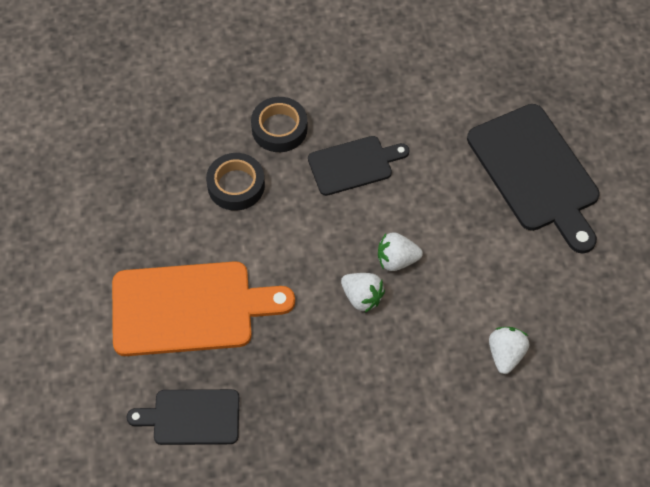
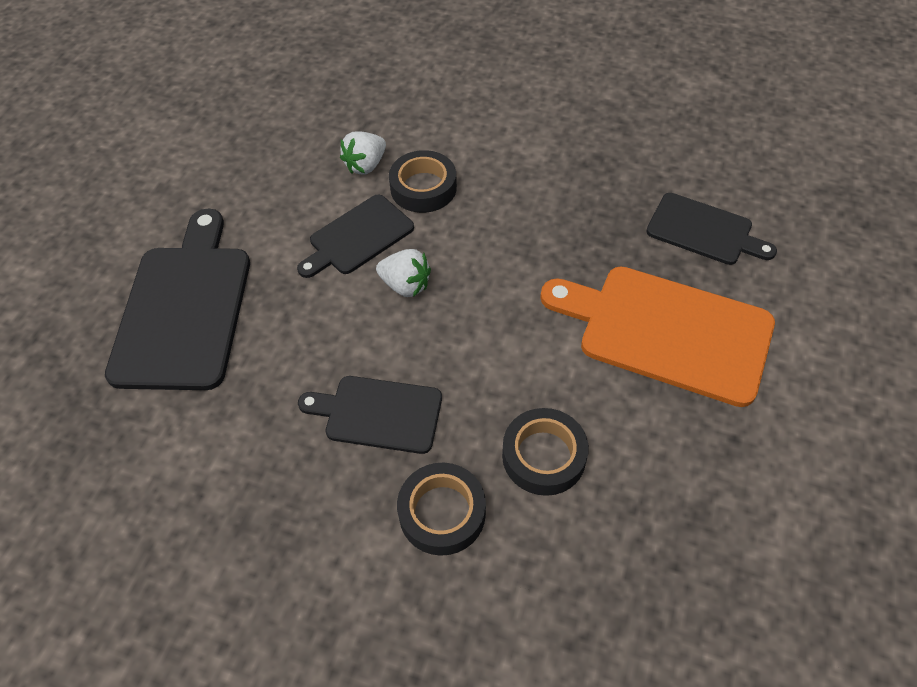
camera: 150 degrees left, 5 degrees down
(362, 297) = (467, 265): white strawberry -> none
(442, 354) = (423, 188): none -> black tape
(460, 283) = (358, 237): none -> black cutting board

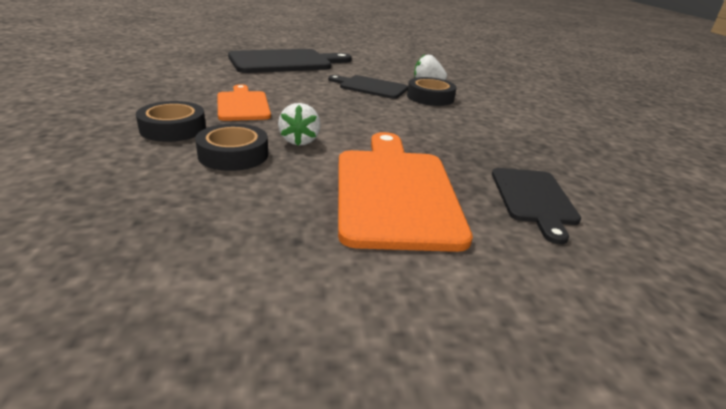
camera: 60 degrees right, 25 degrees down
(378, 413) = (243, 105): black cutting board -> orange cutting board
(405, 285) = (347, 101): white strawberry -> white strawberry (300, 141)

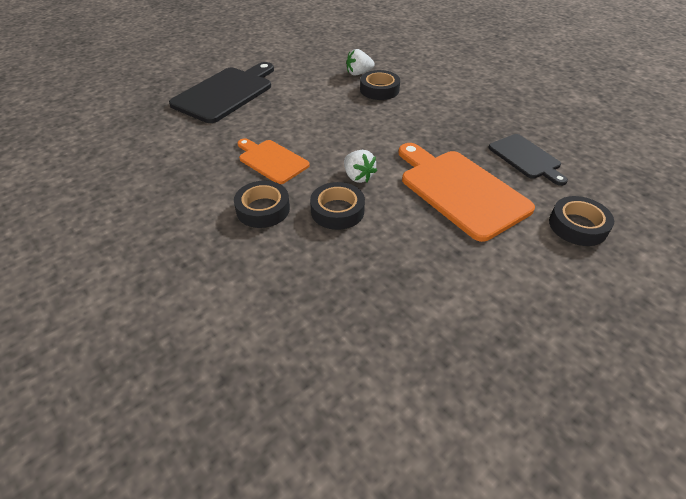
camera: 30 degrees left, 15 degrees up
(370, 87) = (328, 96): black cutting board -> none
(518, 295) = (577, 226): none -> black tape

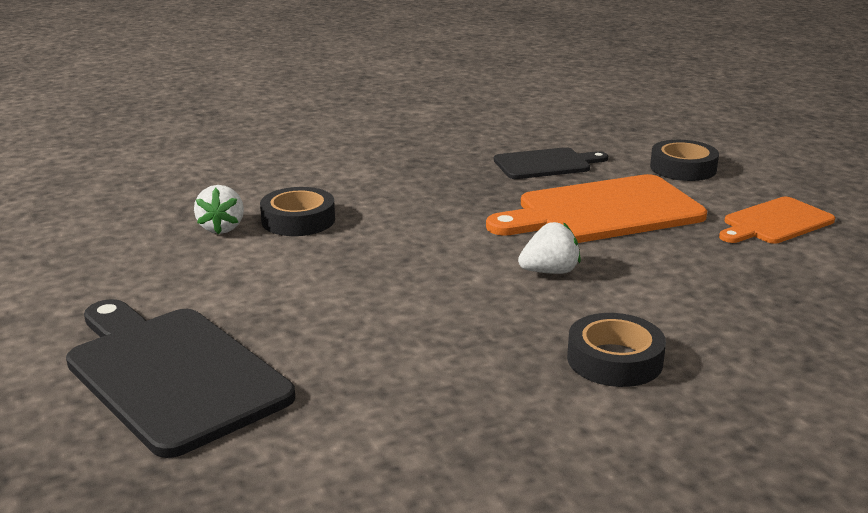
camera: 75 degrees left, 20 degrees down
(271, 160) = (473, 340): orange cutting board -> orange cutting board (775, 222)
(337, 211) = (631, 298): black tape -> none

